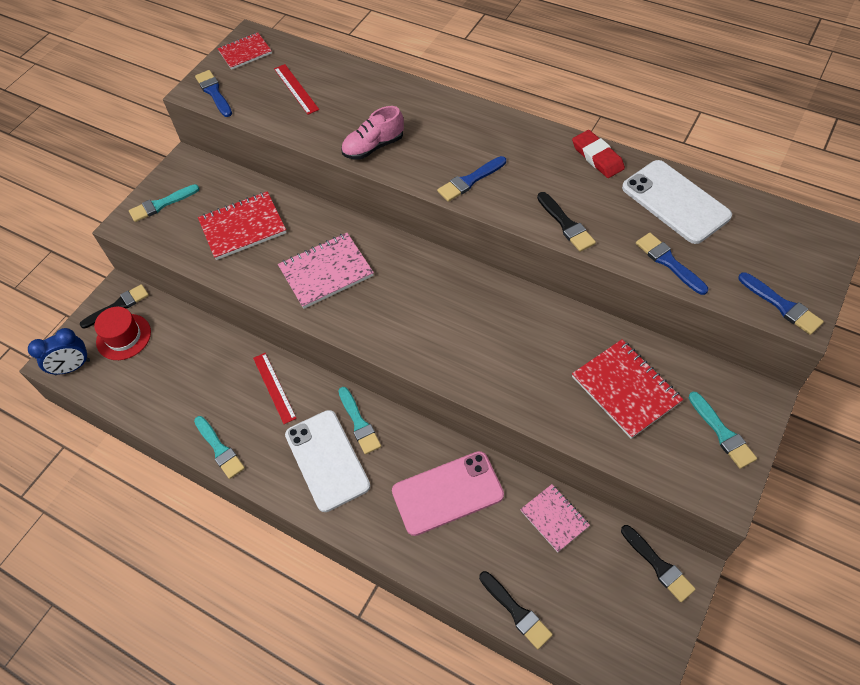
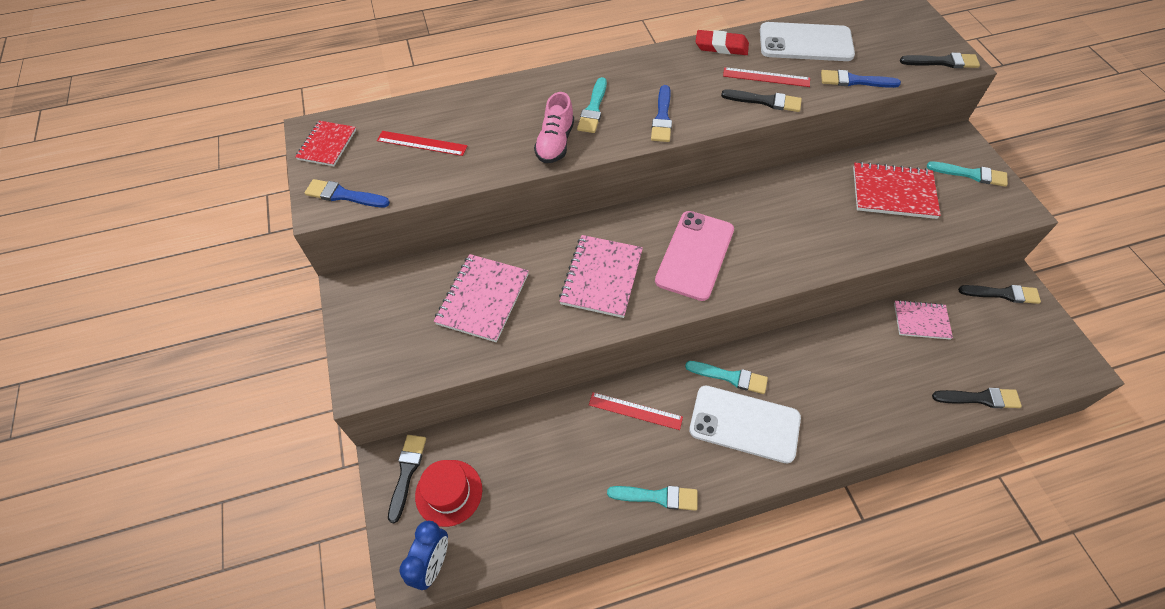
camera: 50 degrees left, 0 degrees up
(161, 204) = (376, 340): turquoise brush -> turquoise brush (593, 109)
(243, 227) = (483, 299): red notebook -> pink notebook
(447, 493) = (846, 367): pink phone -> pink phone (695, 255)
(596, 206) = (766, 77): none -> red ruler
(782, 305) = (942, 62): blue brush -> black brush

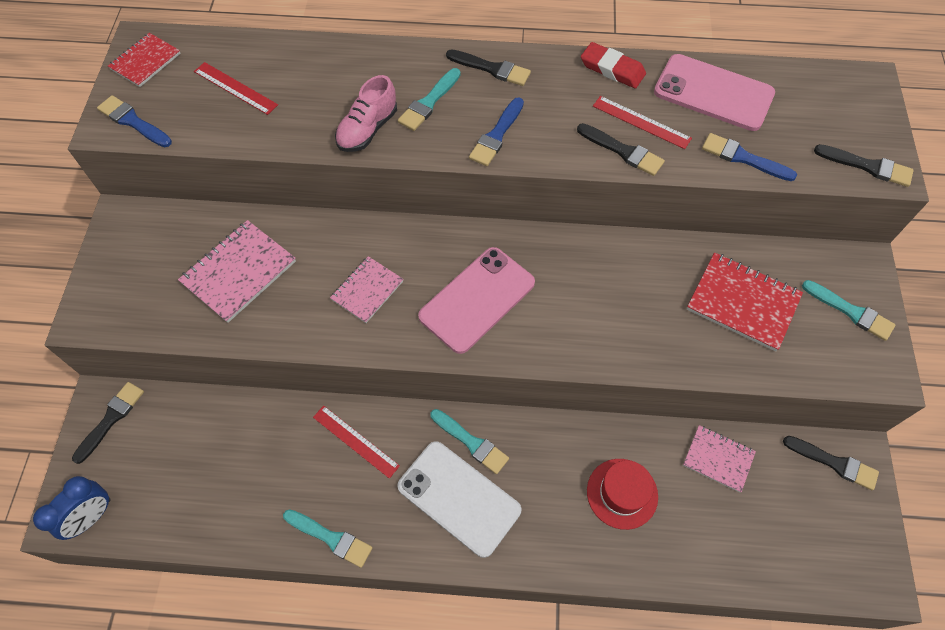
camera: 20 degrees right, 5 degrees up
(449, 492) = (139, 454): red hat -> red hat (622, 493)
(601, 277) = (367, 290): pink notebook -> pink notebook, size x0.64
(805, 43) = (713, 93): white phone -> pink phone
(980, 398) = (734, 571): black brush -> black brush (491, 69)

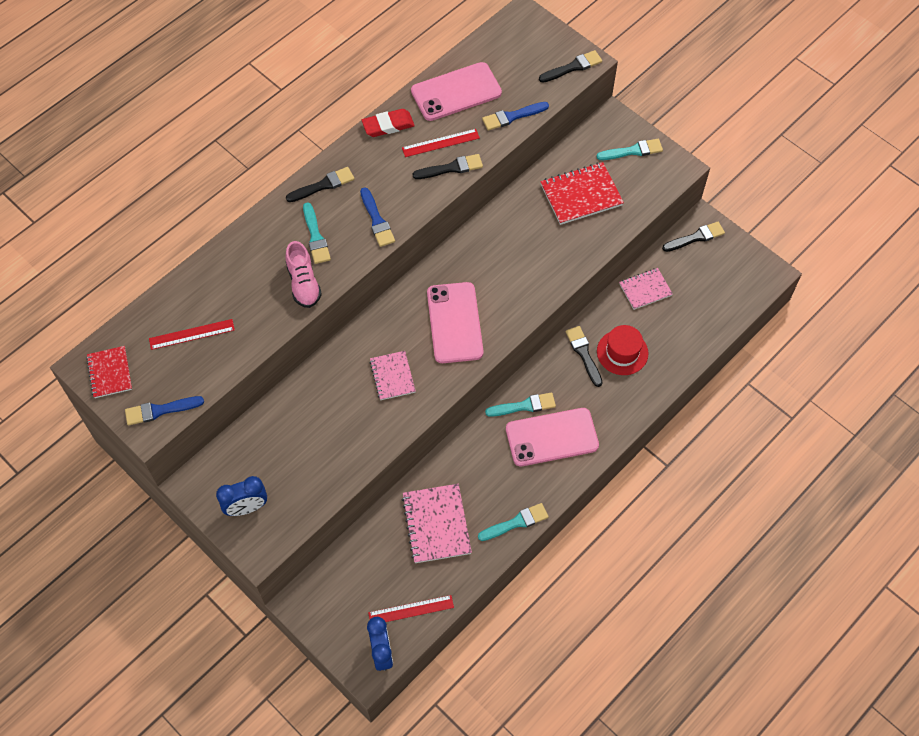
camera: 50 degrees left, 0 degrees up
(111, 419) = (319, 603): black brush -> black brush (583, 354)
(125, 275) = (246, 508): none -> blue clock
(239, 272) = (309, 439): pink notebook -> pink notebook (436, 524)
(355, 441) = (466, 468): red ruler -> red ruler (411, 610)
(459, 498) = (552, 437): white phone -> pink phone

